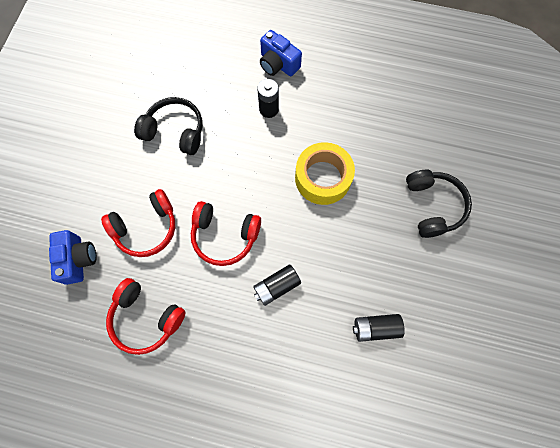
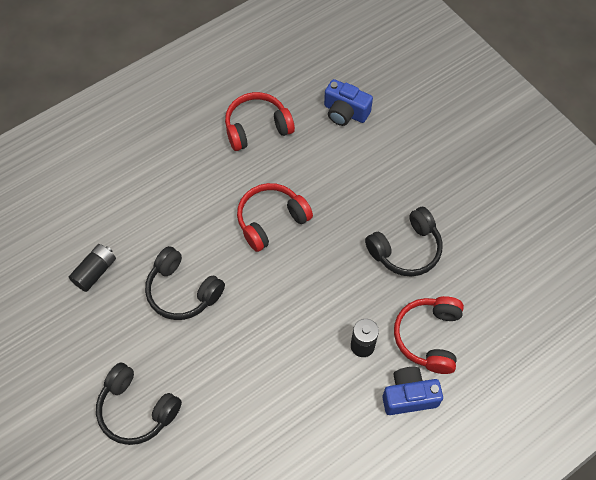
camera: 130 degrees right, 10 degrees down
(146, 228) = (330, 171): red headphones -> red headphones (428, 337)
(276, 286) = (195, 227): black battery -> none
(322, 178) = (251, 336): yellow tape -> none
(332, 250) = (182, 291): none -> black headphones

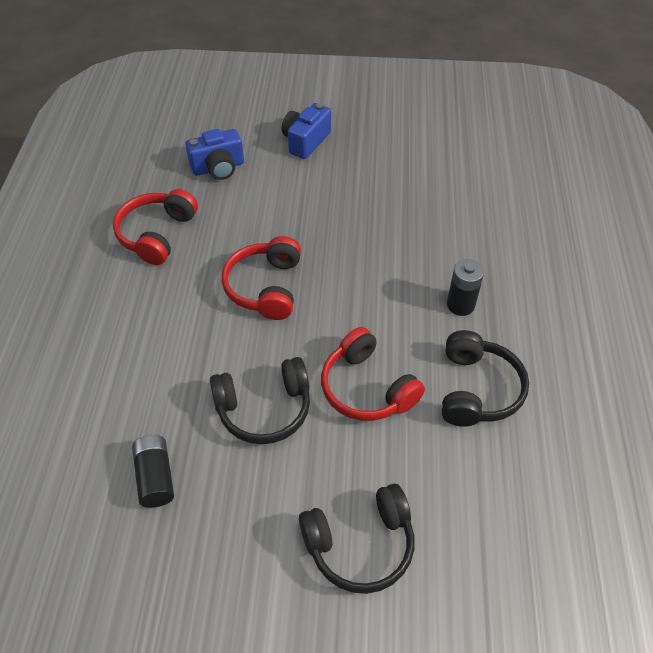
camera: 50 degrees left, 10 degrees down
(406, 249) = (395, 216): black headphones -> black headphones (477, 389)
(409, 396) = (538, 304): blue camera -> blue camera (305, 141)
(428, 337) = (493, 255): red headphones -> red headphones (367, 388)

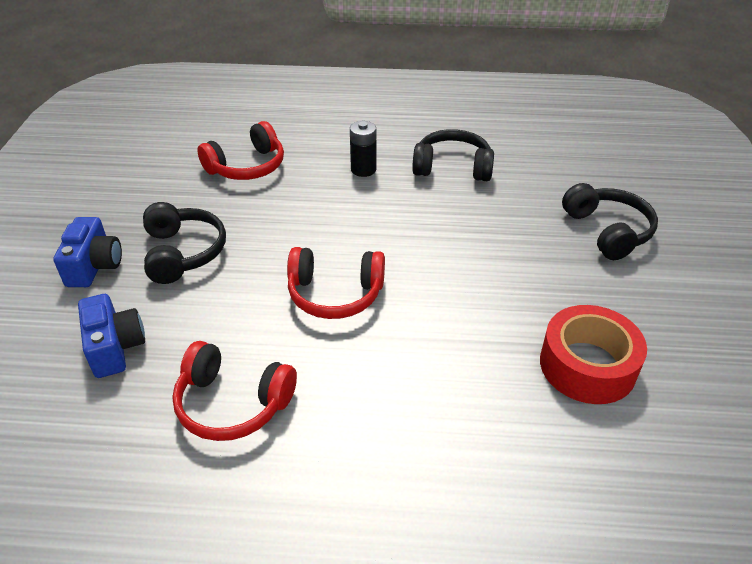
camera: 90 degrees left, 10 degrees down
(155, 477) = (587, 365): black battery -> red tape
(264, 409) = (492, 289): black headphones -> black headphones (183, 253)
(305, 141) = (94, 266): blue camera -> blue camera turned 120 degrees counterclockwise
(367, 388) = (459, 224): red headphones -> red headphones (247, 166)

